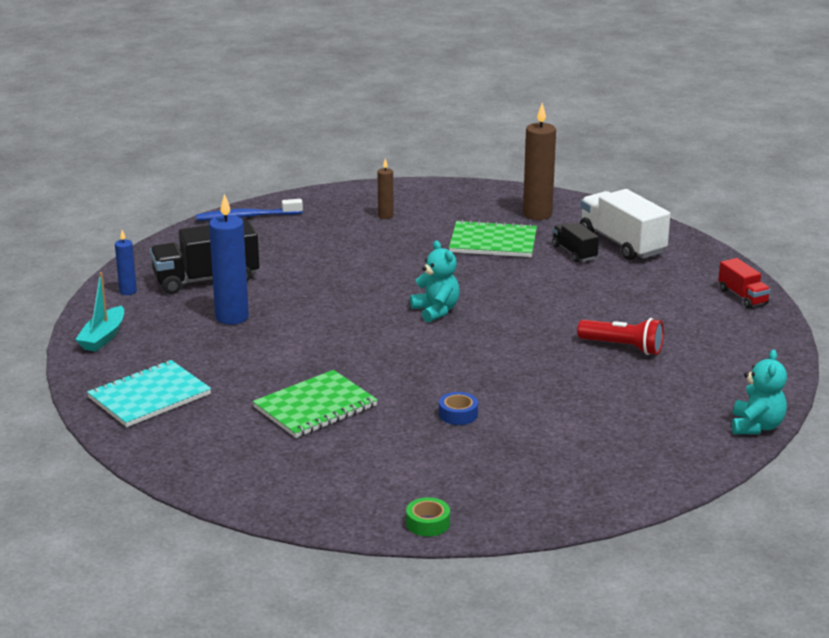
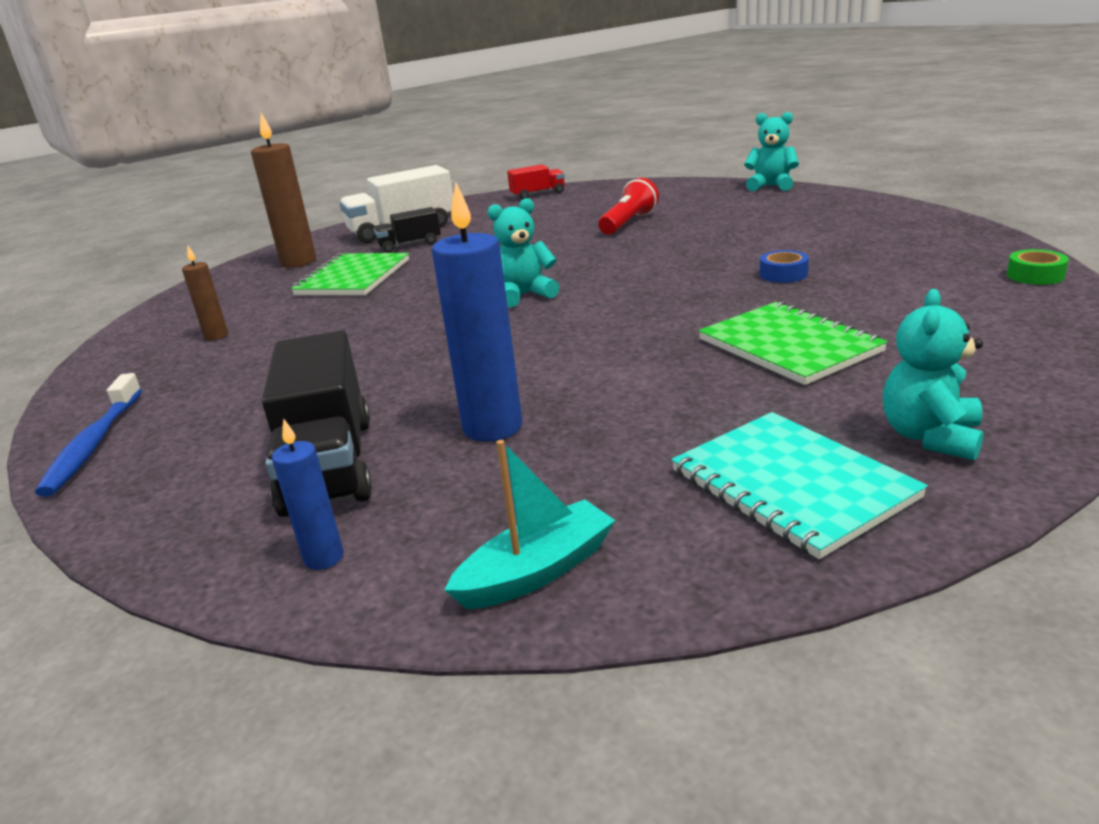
camera: 80 degrees left, 0 degrees up
(103, 337) = (537, 571): turquoise boat -> turquoise boat turned 60 degrees counterclockwise
(183, 438) = (930, 437): none -> turquoise teddy bear

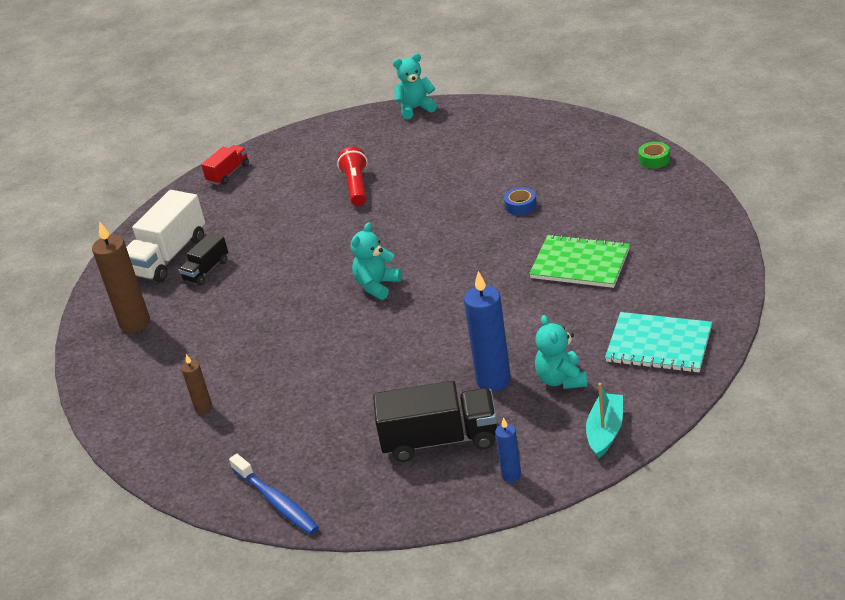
camera: 35 degrees left, 10 degrees up
(329, 464) = (440, 440): black truck -> black truck turned 45 degrees counterclockwise
(353, 277) = (216, 319): green notebook -> none
(930, 437) = (689, 294): turquoise teddy bear -> turquoise teddy bear (561, 379)

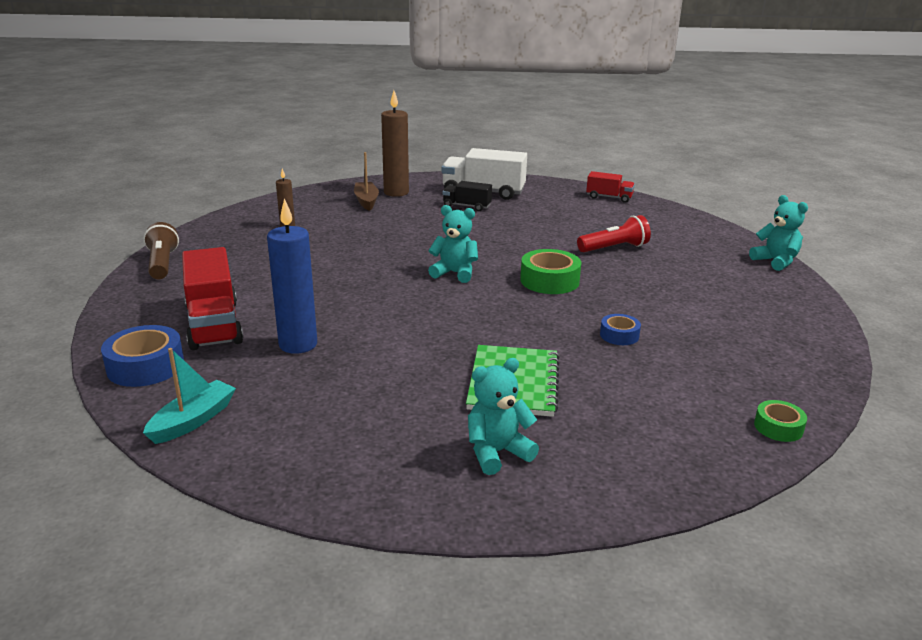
camera: 70 degrees right, 10 degrees down
(152, 347) = (366, 201): none -> brown boat
(276, 501) = (162, 264): blue toothbrush -> brown flashlight
(412, 230) = (549, 281): none -> green tape
(440, 440) = (214, 324): black truck -> red truck
(511, 475) = (145, 366): blue candle -> blue tape
(561, 379) = (293, 385): turquoise teddy bear -> turquoise teddy bear (497, 452)
(605, 431) = (193, 420): turquoise boat -> turquoise boat turned 60 degrees counterclockwise
(659, 345) = (350, 452): turquoise notebook -> none

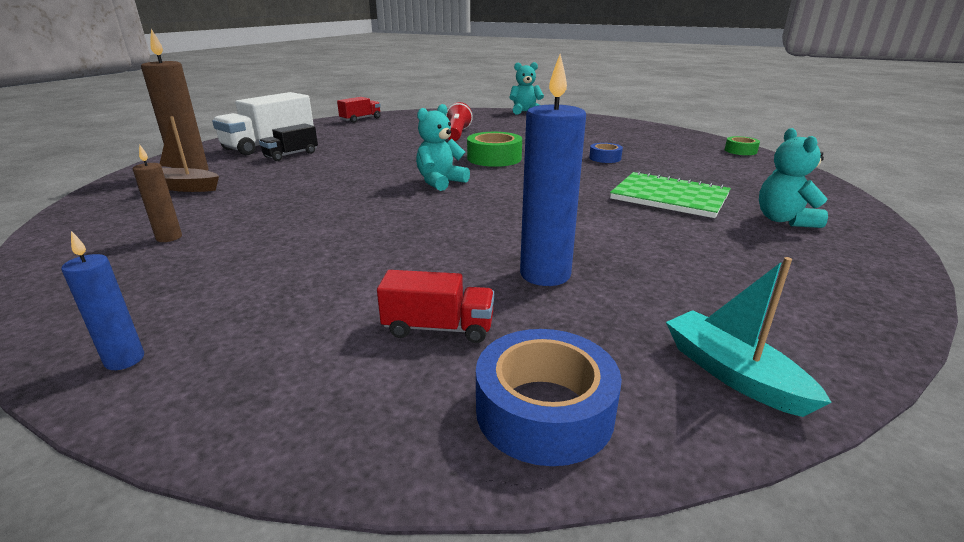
camera: 65 degrees left, 0 degrees up
(162, 264) = (124, 360): brown flashlight -> blue candle
(214, 324) = (438, 328): red truck -> red truck, size x0.55

